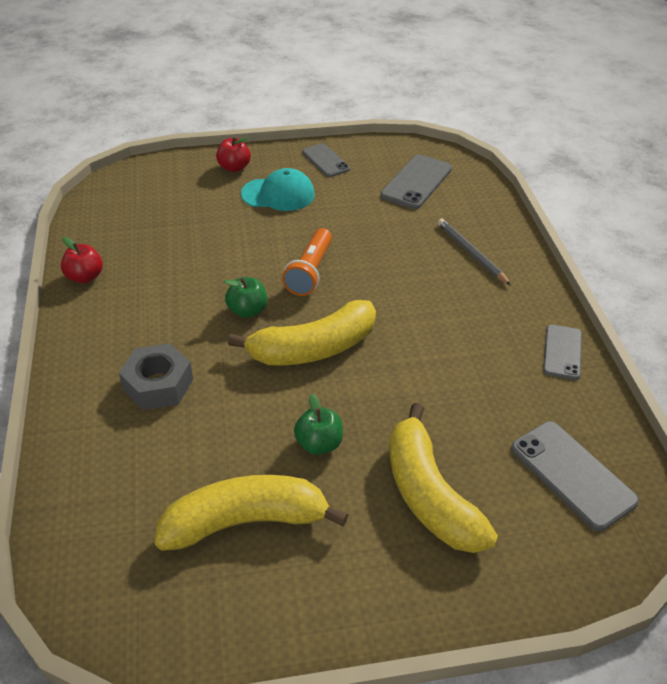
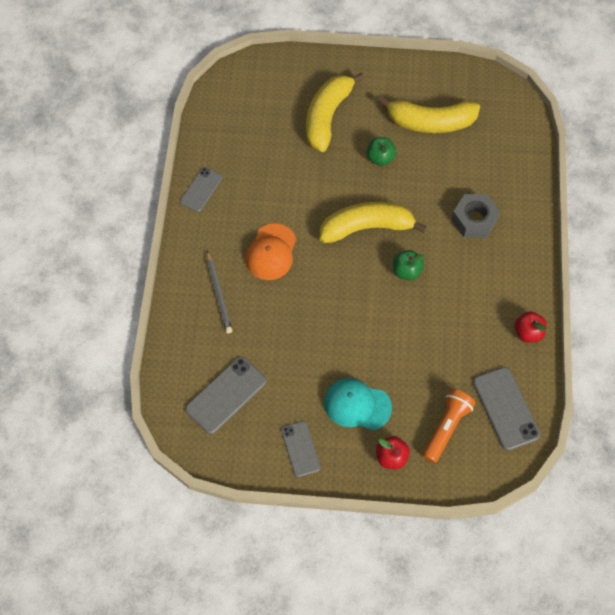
camera: 165 degrees left, 20 degrees up
(310, 272) = (351, 301): orange flashlight -> orange flashlight (446, 428)
(429, 494) = (327, 116): yellow banana -> yellow banana turned 150 degrees counterclockwise
(430, 301) = (271, 252): none -> orange cap
(572, 474) = (243, 111): grey phone -> grey phone (506, 408)

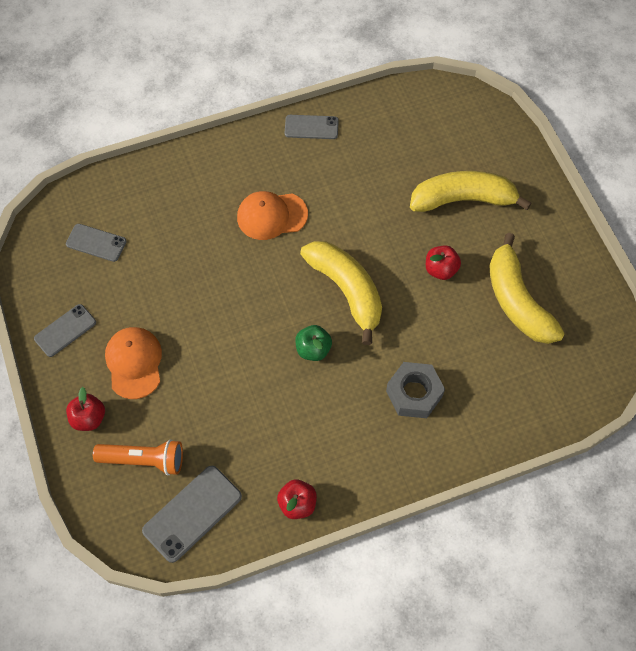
camera: 65 degrees right, 0 degrees up
(218, 293) = (202, 190): grey pencil -> none
(226, 395) = (96, 243): grey phone -> grey phone, size x0.66
(357, 405) = (134, 363): turquoise cap -> orange cap
(380, 158) = (440, 269): green apple -> red apple

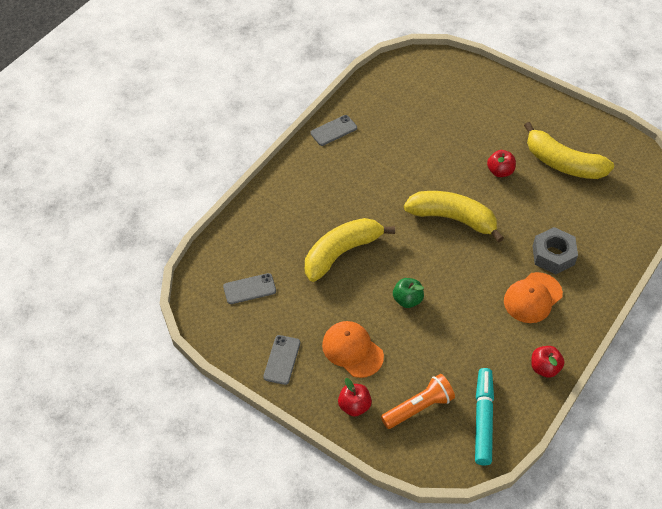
camera: 35 degrees left, 10 degrees down
(192, 513) = (483, 419): grey phone -> turquoise marker
(271, 216) = (359, 201): orange cap -> orange cap (532, 298)
(313, 349) = (465, 267): green apple -> green apple (407, 300)
(463, 199) = (474, 121): yellow banana -> yellow banana (341, 252)

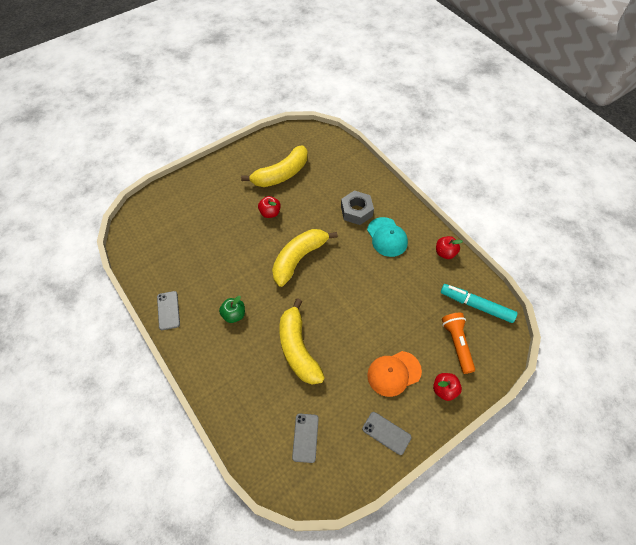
camera: 70 degrees left, 5 degrees up
(407, 300) = (361, 317): green apple -> green apple (234, 315)
(532, 298) = (387, 237): orange cap -> turquoise cap

